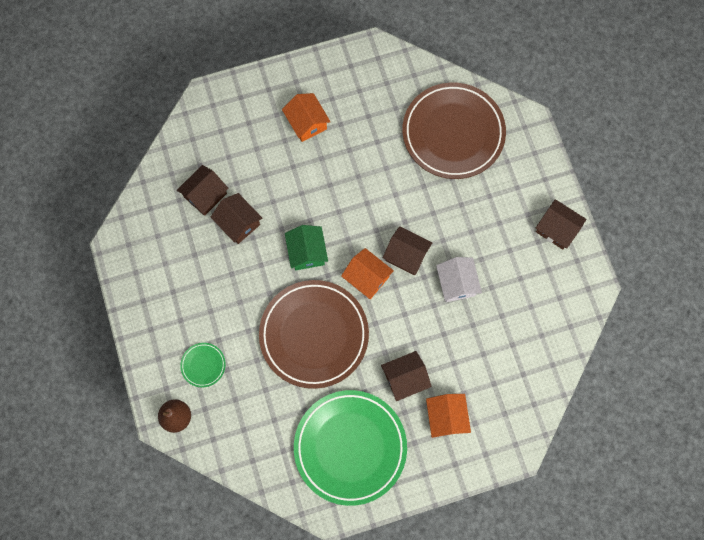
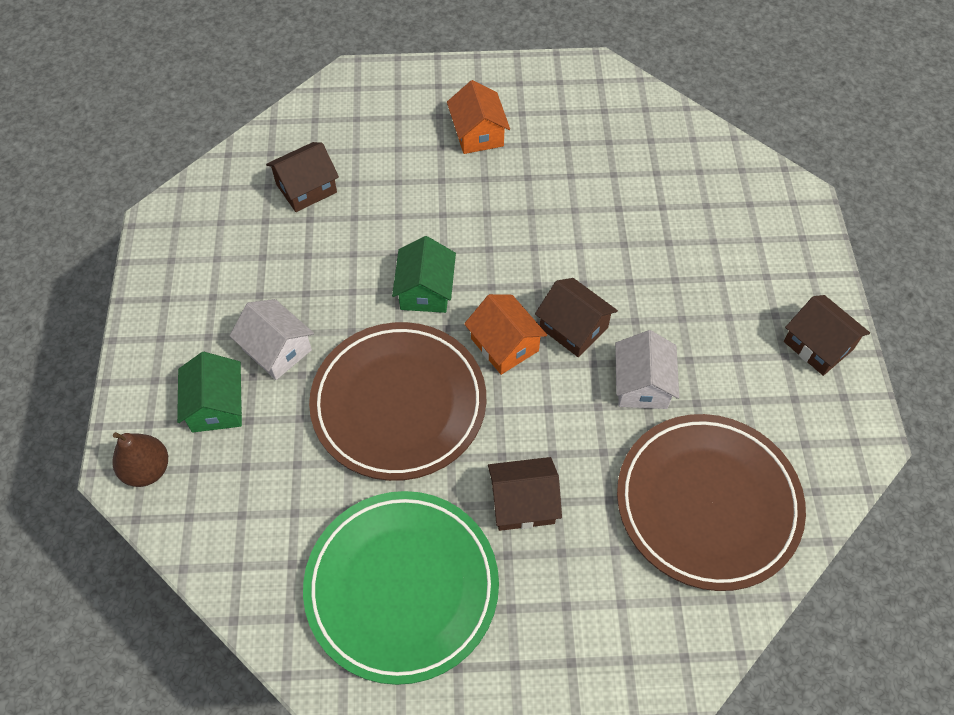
camera: 15 degrees right, 15 degrees down
(203, 365) = (216, 405): green plate -> green house
(227, 318) = (277, 349): none -> white house
(238, 223) = (339, 232): brown house -> none
(446, 417) = (575, 581): orange house -> none
(453, 133) = (684, 188): brown plate -> brown plate (707, 503)

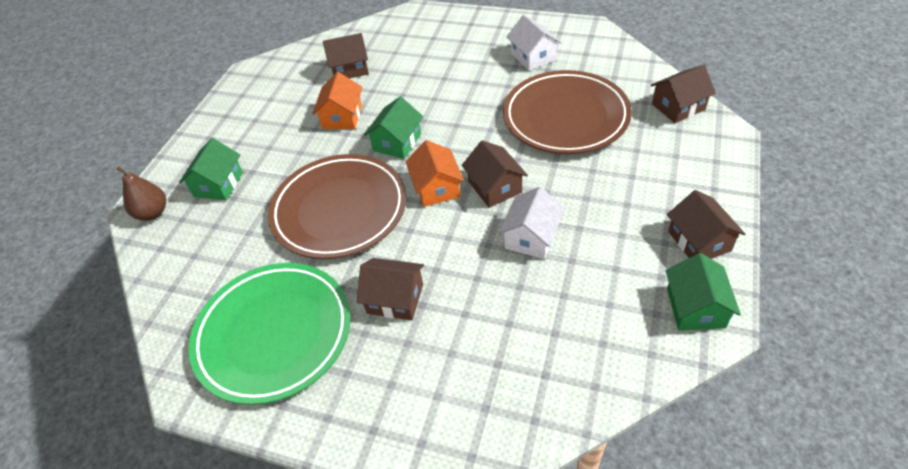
camera: 25 degrees right, 10 degrees down
(277, 349) = (276, 159): white house -> white house (533, 56)
(478, 133) = (484, 54): orange house -> orange house (342, 117)
(707, 503) = (547, 338): brown plate -> brown plate (565, 117)
(738, 171) = (678, 107): none -> brown house
(840, 426) = (695, 308): none -> green house

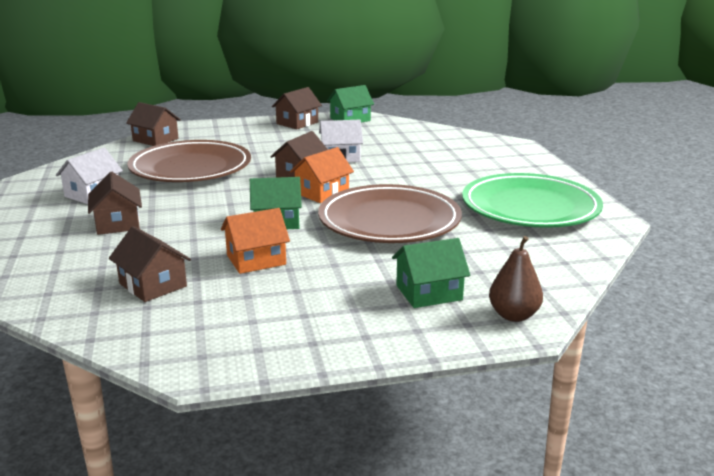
camera: 125 degrees left, 25 degrees down
(395, 299) = (445, 181): brown house -> brown house (117, 223)

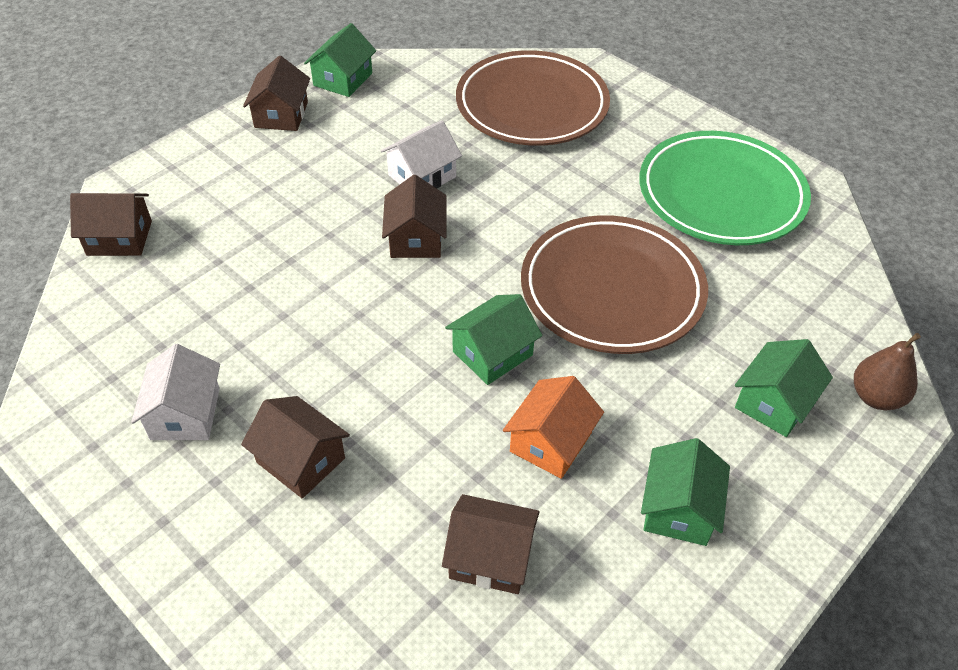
camera: 35 degrees left, 25 degrees up
(190, 168) = (254, 287): brown plate -> brown plate (532, 105)
(291, 309) = (679, 509): none -> green house
(322, 193) = (481, 267): orange house -> none

